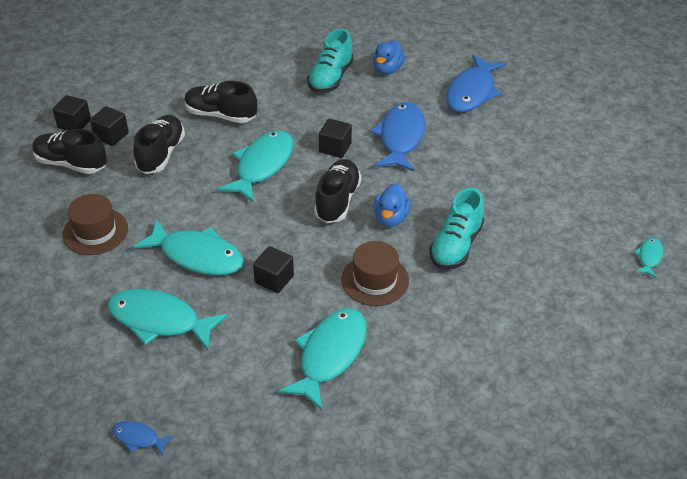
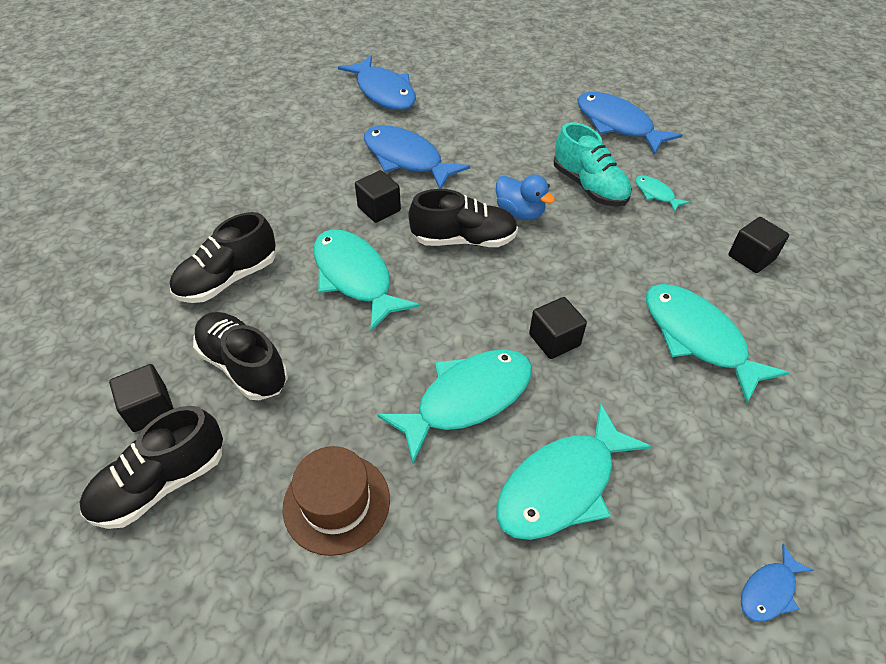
camera: 60 degrees left, 5 degrees up
(74, 124) = (75, 447): black cube -> black cube (751, 257)
(330, 78) = (262, 168): turquoise shoe -> none
(337, 200) = (464, 240): black shoe -> black shoe turned 135 degrees clockwise
(375, 280) = (603, 259): brown hat -> none
(387, 69) = (293, 126): blue duck -> none
(560, 237) = (617, 124): none -> blue fish
(649, 257) = (670, 93): turquoise fish -> turquoise fish (655, 194)

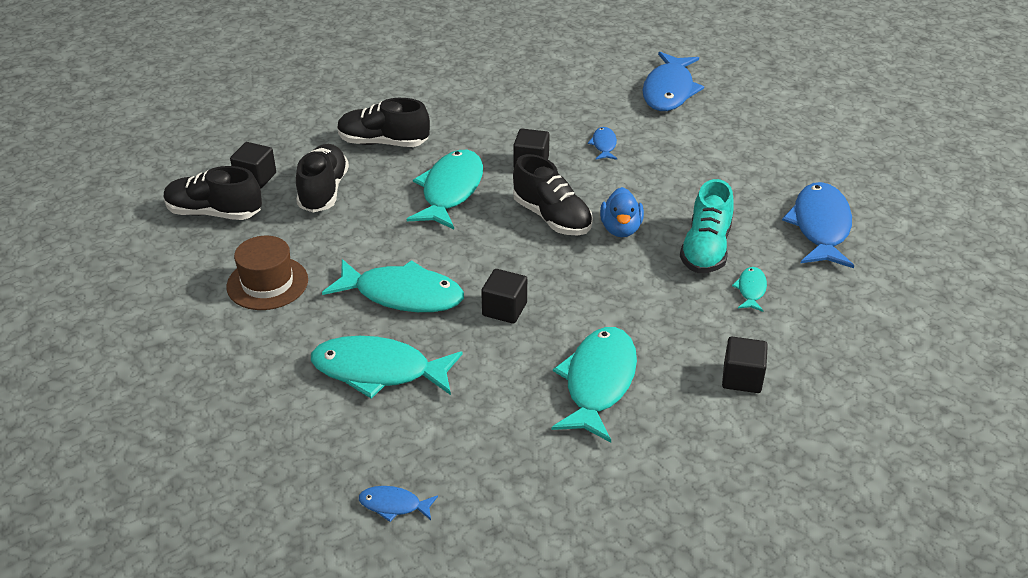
camera: 50 degrees right, 10 degrees down
(406, 159) = (604, 145): blue fish -> blue fish, size x0.47

